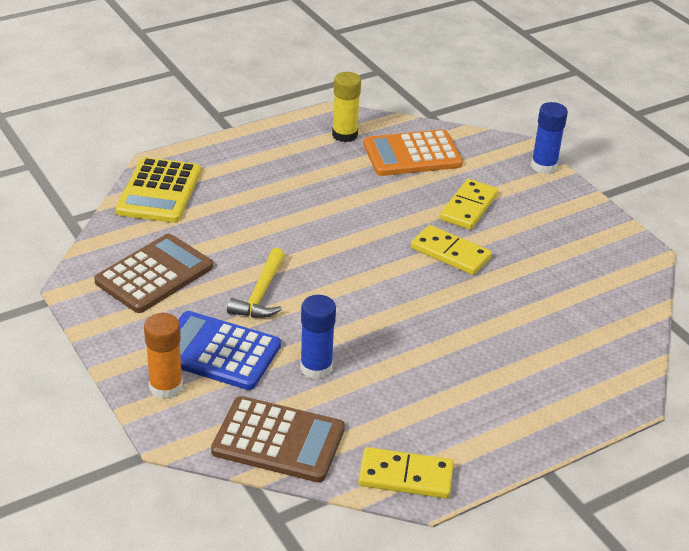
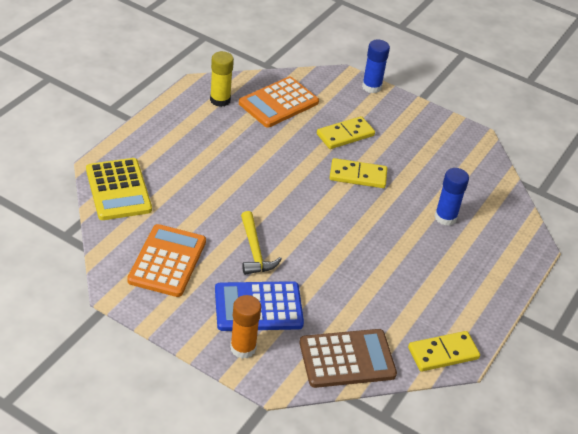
camera: 30 degrees left, 5 degrees up
(154, 274) = (167, 261): brown calculator -> orange calculator
(316, 367) = (332, 295): blue glue stick -> blue glue stick (445, 217)
(469, 207) = (345, 135): yellow domino -> yellow domino turned 60 degrees clockwise

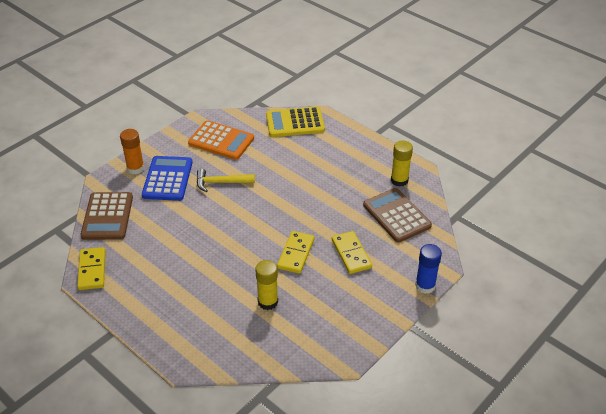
camera: 105 degrees right, 0 degrees up
(278, 103) = (396, 215): orange calculator -> brown calculator
(432, 192) = (268, 302): none -> yellow glue stick
(445, 217) = (234, 304): blue glue stick -> none

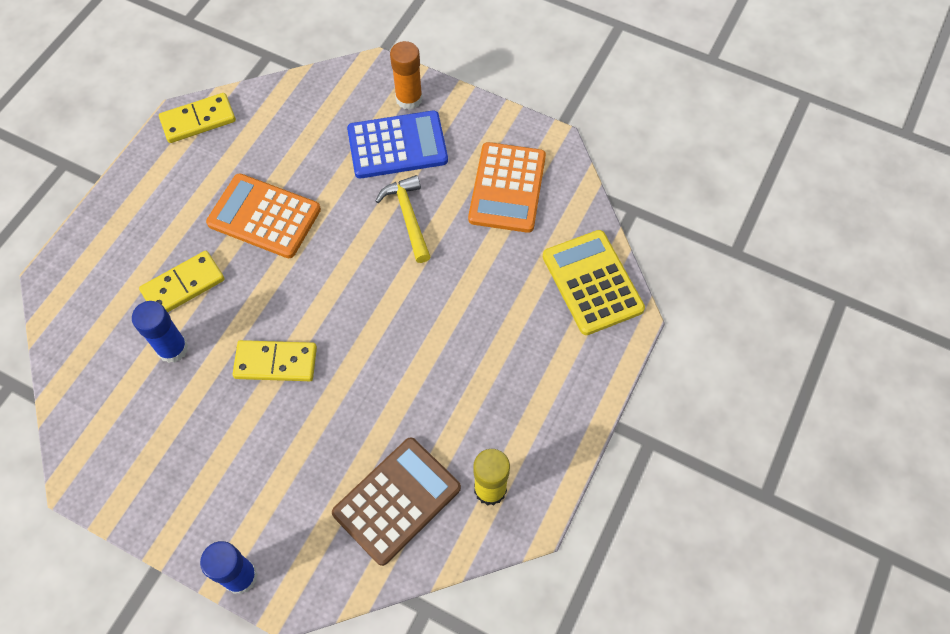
camera: 75 degrees right, 20 degrees up
(107, 216) = (301, 101): brown calculator -> none
(189, 246) = (264, 216): none -> orange calculator
(268, 302) = (173, 349): yellow glue stick -> blue glue stick
(351, 254) = (290, 444): yellow domino -> yellow domino (183, 285)

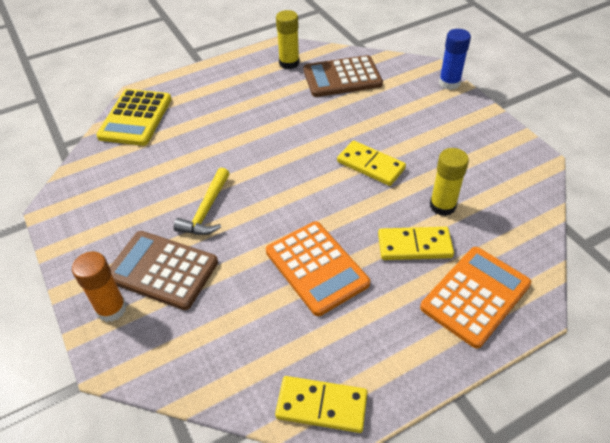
camera: 145 degrees left, 15 degrees down
(173, 349) = (442, 206): blue glue stick -> yellow glue stick
(397, 145) = (162, 270): blue calculator -> brown calculator
(507, 188) = (119, 194): orange calculator -> orange calculator (475, 296)

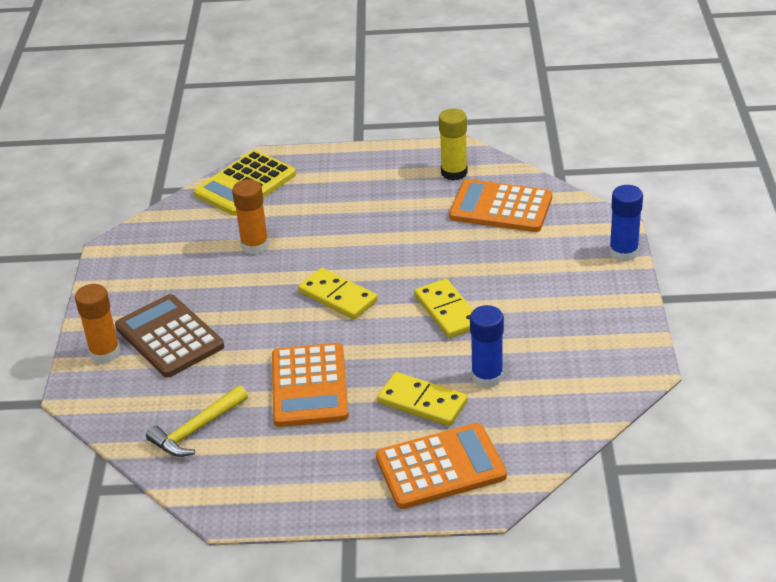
camera: 30 degrees right, 10 degrees down
(179, 164) = (255, 245): none -> orange glue stick
(206, 210) = (247, 298): yellow hammer -> yellow hammer (196, 429)
(321, 405) = (222, 494): yellow domino -> yellow domino (338, 296)
(342, 77) = (501, 207): brown calculator -> orange calculator
(442, 206) = (487, 377): yellow glue stick -> blue glue stick

